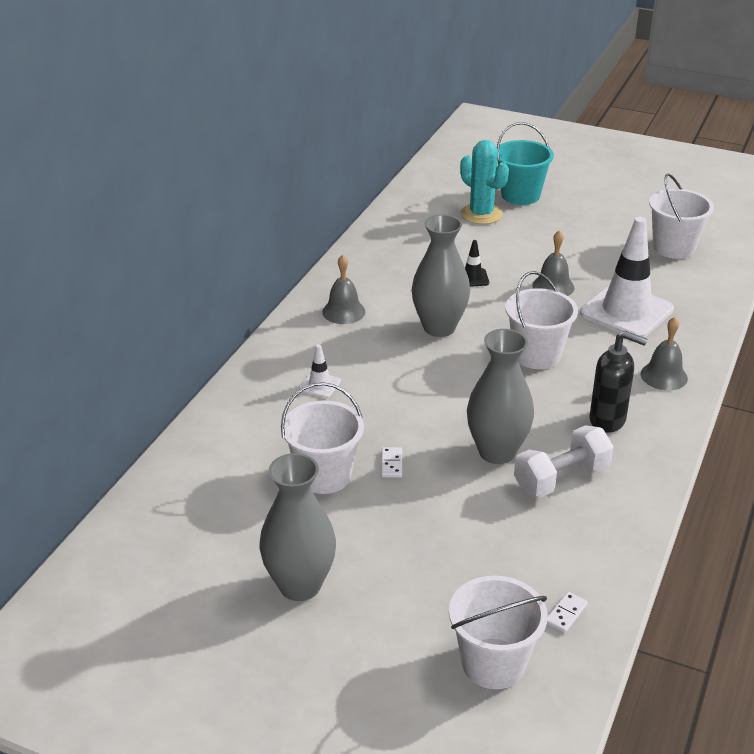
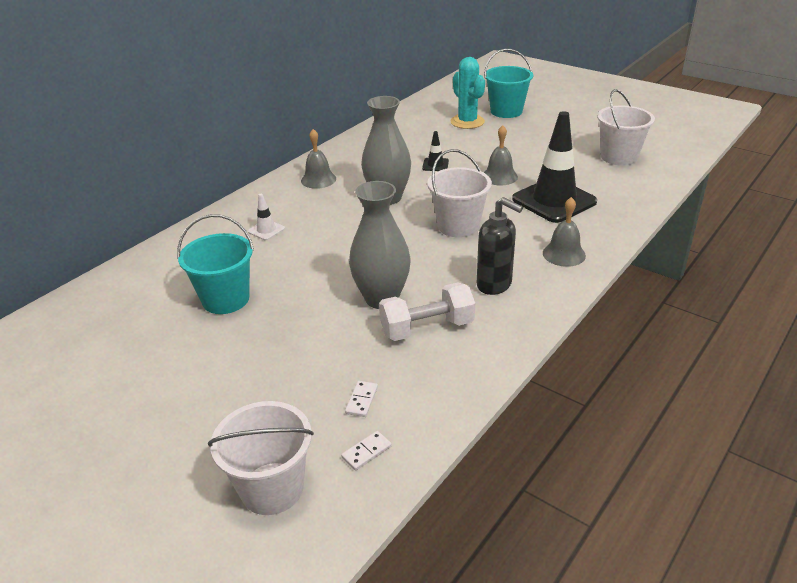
camera: 15 degrees right, 0 degrees up
(300, 585) = (147, 387): grey vase -> none
(324, 475) = (225, 299): white bucket -> turquoise bucket
(391, 464) = (286, 297): white domino -> white domino (361, 400)
(626, 311) = (554, 200): white traffic cone -> black traffic cone

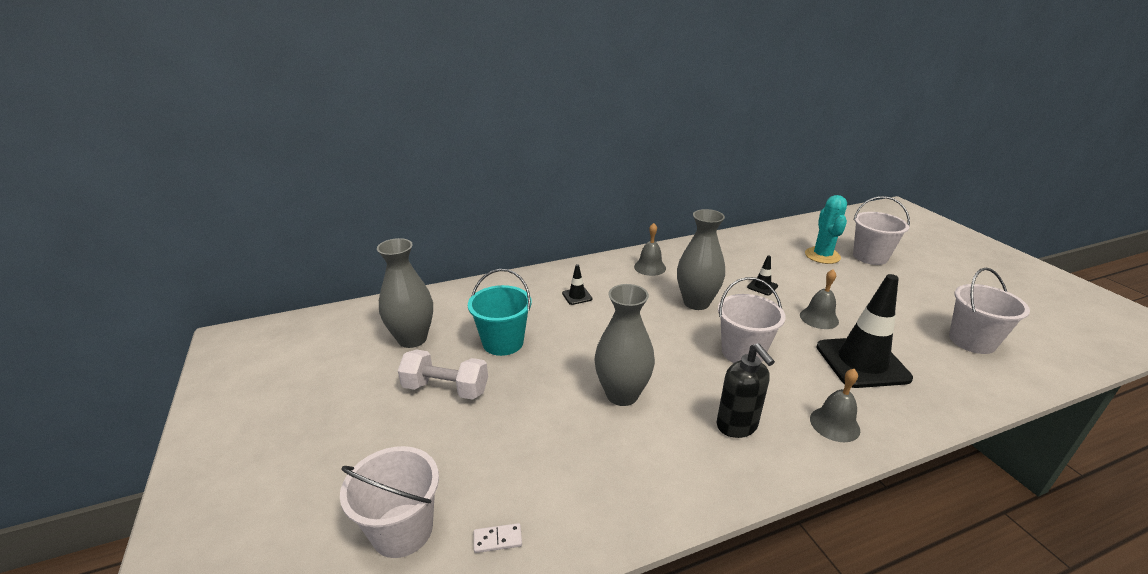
camera: 30 degrees right, 5 degrees down
(117, 334) = (412, 339): none -> grey vase
(266, 230) = (577, 296): white traffic cone -> black traffic cone
(361, 400) = (532, 485): white domino -> none
(427, 328) = (640, 441): white dumbbell -> white dumbbell (446, 389)
(506, 111) = (870, 257): turquoise bucket -> white bucket

